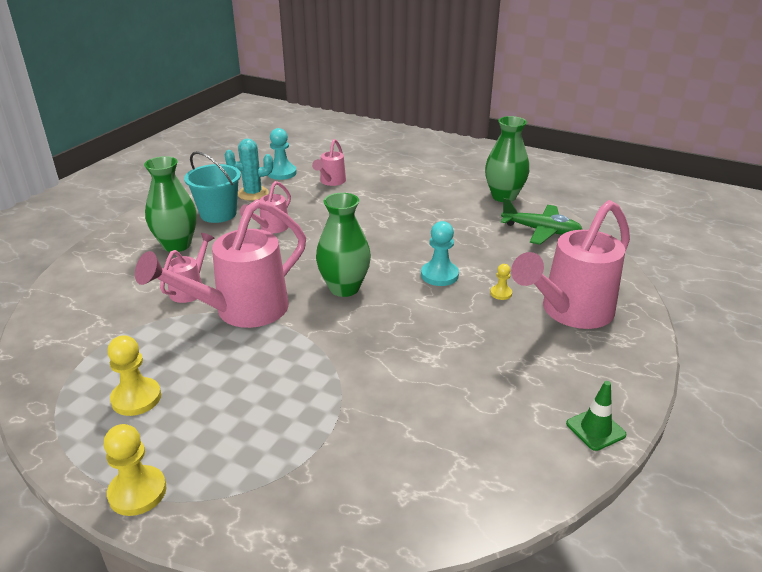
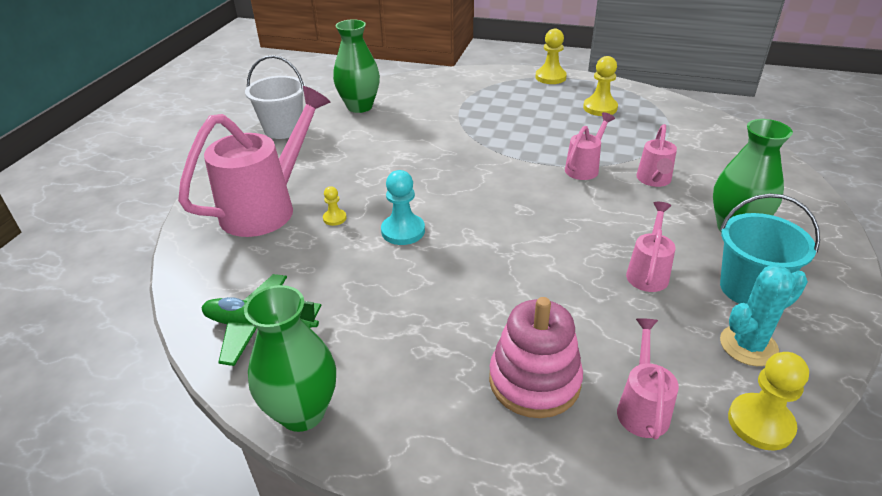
camera: 170 degrees right, 5 degrees up
(240, 311) = (585, 167): pink watering can -> pink watering can, size x0.49
(282, 173) = (760, 423): turquoise pawn -> yellow pawn
(344, 288) = (501, 202): green vase -> green vase (359, 107)
(378, 194) = (534, 381): none -> pink stacking toy
(595, 429) = (283, 129): green traffic cone -> white bucket

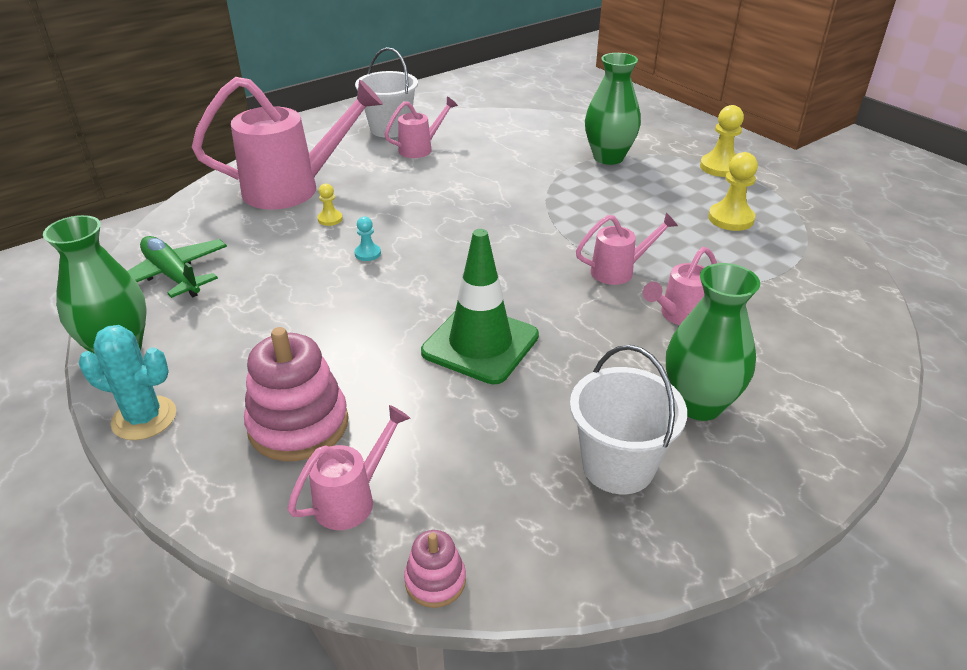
camera: 35 degrees right, 0 degrees up
(359, 107) = (481, 131): green vase -> green vase (608, 157)
(403, 231) = (367, 253): turquoise pawn -> turquoise pawn, size x0.55
(571, 256) = (480, 344): none -> green traffic cone
(648, 272) = (534, 395): pink watering can -> pink watering can (421, 149)
(748, 288) = (618, 466): turquoise bucket -> white bucket
(748, 345) = (532, 513): turquoise cactus -> turquoise cactus (144, 418)
(760, 423) = (435, 581): yellow pawn -> pink stacking toy

